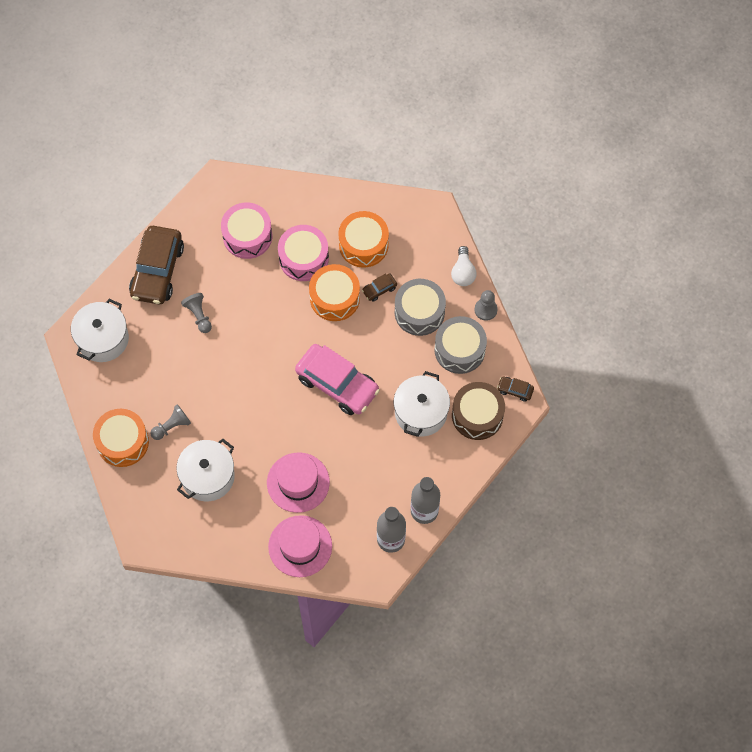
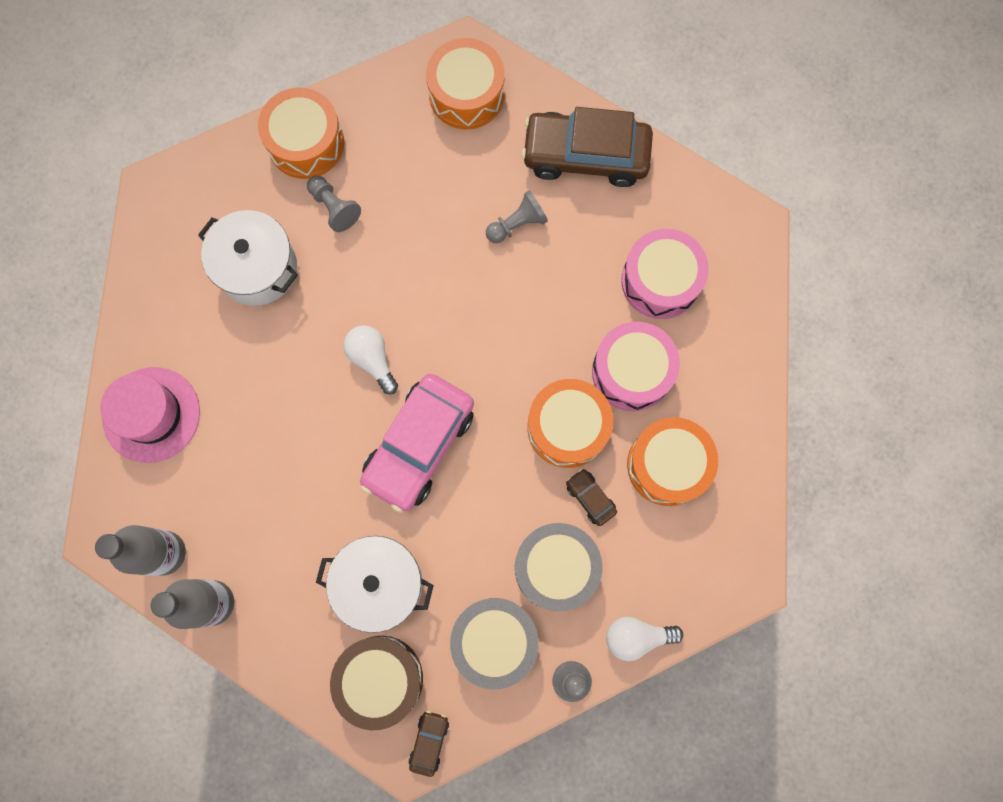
camera: 85 degrees right, 10 degrees up
(103, 339) = (466, 94): white pot -> orange drum
(278, 408) = (372, 359): none -> white light bulb
(298, 482) = (253, 401): pink hat -> none

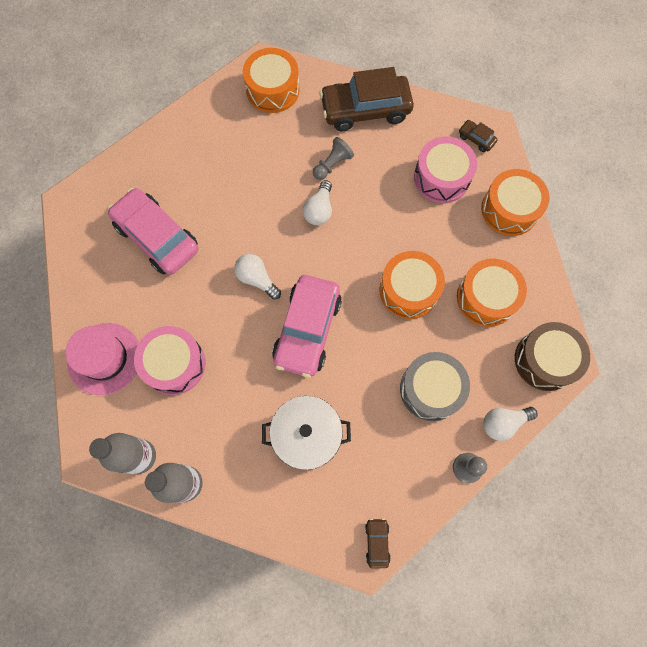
camera: 15 degrees left, 5 degrees down
(257, 268) = (157, 237): white pot -> pink car
(306, 143) = (169, 146): orange drum -> orange drum (509, 210)
(334, 208) = (201, 184): grey pawn -> none
(380, 679) = (327, 506): brown drum -> brown drum (545, 360)
(481, 285) = (319, 210): none -> white light bulb
(494, 641) = (402, 454): grey drum -> none
(590, 498) = (440, 334): brown car -> brown car (476, 139)
(632, 372) = (441, 242): pink drum -> pink drum (174, 364)

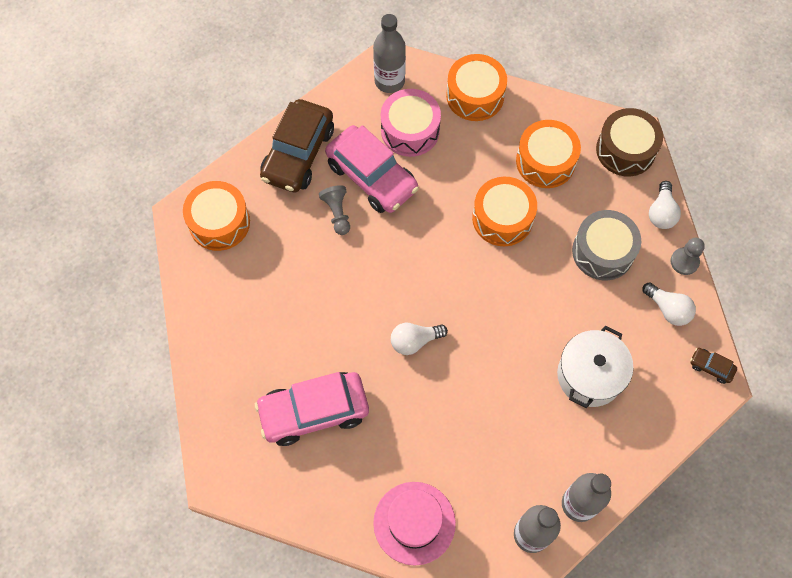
camera: 60 degrees left, 5 degrees down
(174, 364) = (457, 458): pink drum -> none
(307, 330) = (491, 323): pink car -> pink car (372, 176)
(319, 210) = (377, 250): white light bulb -> white light bulb (668, 309)
(476, 139) = (389, 81): brown car -> grey bottle

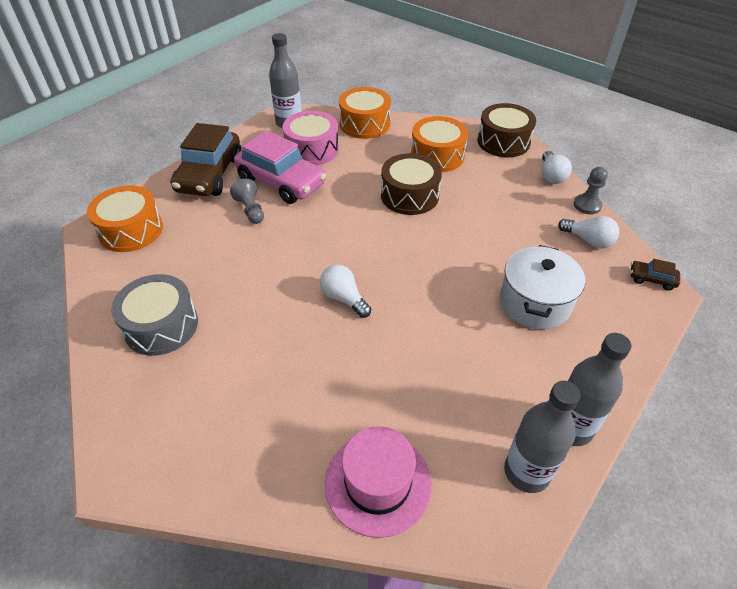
camera: 10 degrees left, 20 degrees down
(314, 412) = (238, 379): pink car -> none
(414, 341) = (344, 298): white light bulb -> white light bulb turned 75 degrees clockwise
(502, 218) = (409, 196): orange drum -> brown drum
(603, 251) = (510, 207): grey drum -> grey drum (161, 326)

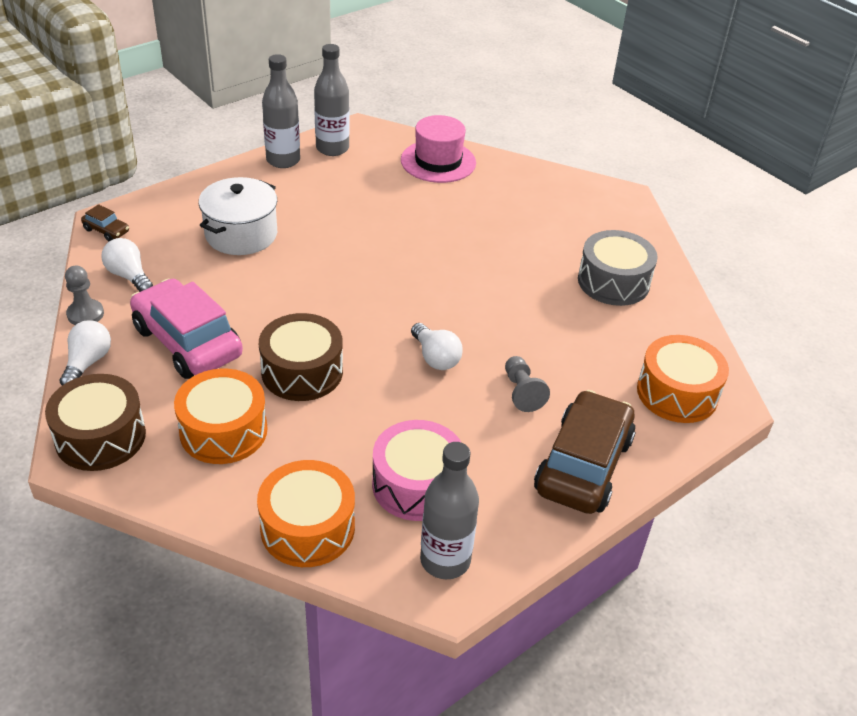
camera: 170 degrees left, 5 degrees down
(281, 182) = (475, 430): pink car -> pink car (187, 342)
(344, 298) = (428, 272): white light bulb -> white light bulb (435, 357)

